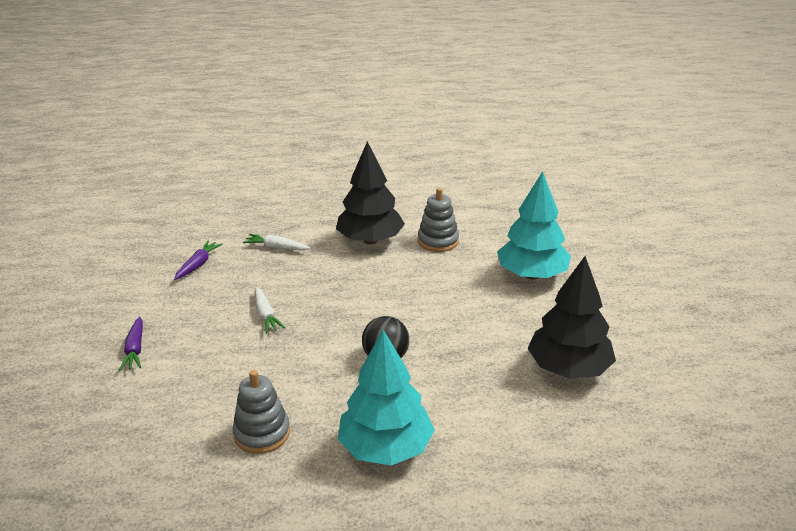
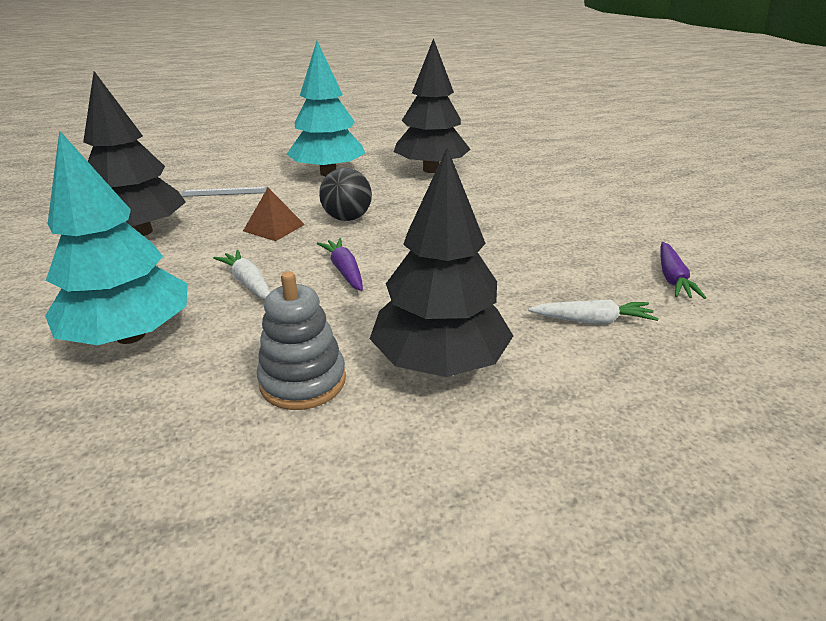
camera: 165 degrees right, 0 degrees up
(135, 349) = (604, 197): purple carrot -> purple carrot (344, 271)
(262, 433) = (430, 170): grey stacking toy -> black tree
(266, 315) = (508, 236): white carrot -> white carrot (248, 282)
(452, 355) = (274, 227): none -> brown pyramid
(507, 425) = (224, 192): none -> grey ruler

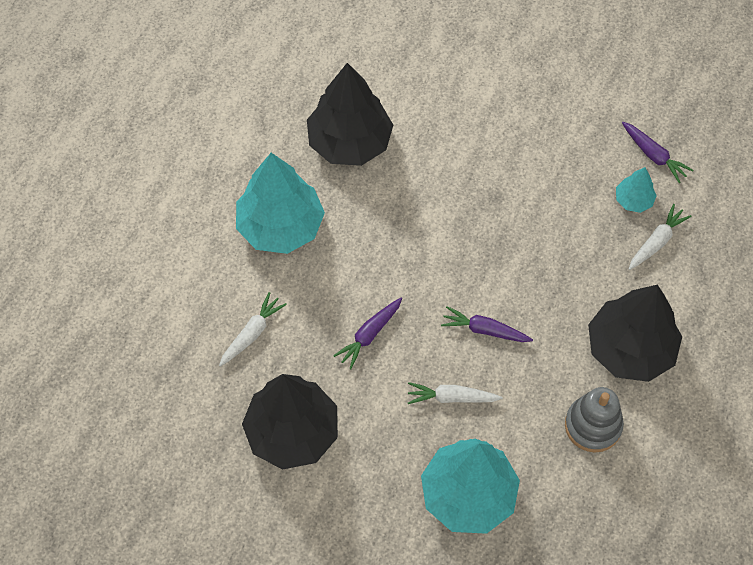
camera: 50 degrees left, 30 degrees up
(224, 192) = (252, 333): grey ruler -> white carrot
(274, 227) = (369, 335): brown pyramid -> purple carrot
(347, 218) = (397, 274): black ball -> none
(607, 288) = (633, 200): none -> turquoise tree

